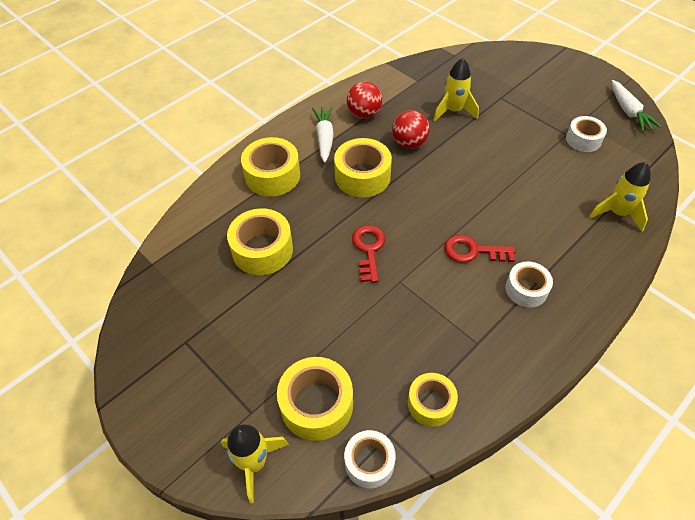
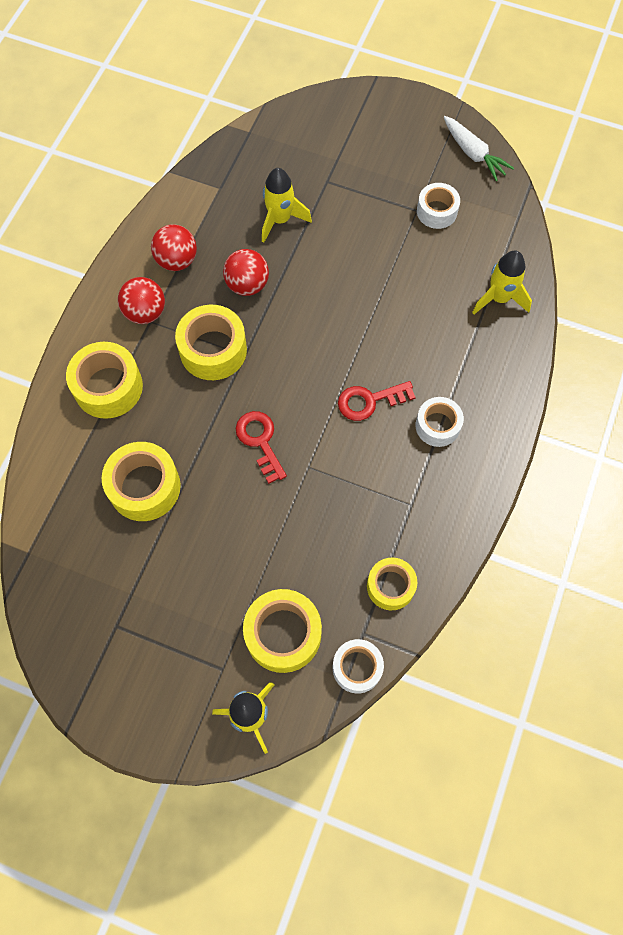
camera: 25 degrees left, 15 degrees up
(324, 138) = (145, 312): white carrot -> red ball

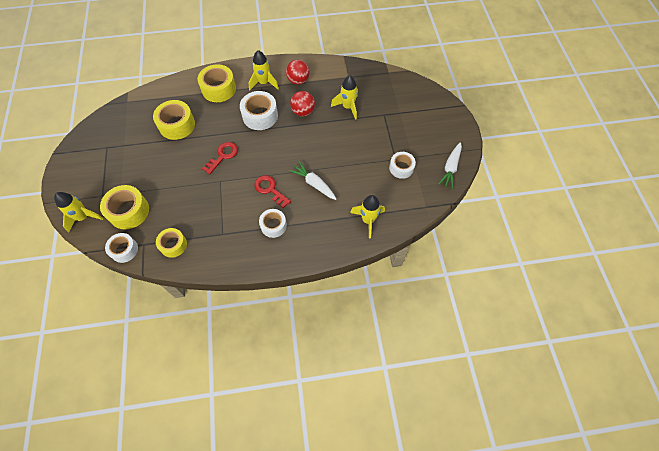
camera: 60 degrees right, 5 degrees down
(145, 312) = (264, 83): red ball -> yellow rocket
(213, 350) = (260, 116): yellow tape -> white tape
(395, 336) = (314, 184): none -> white carrot

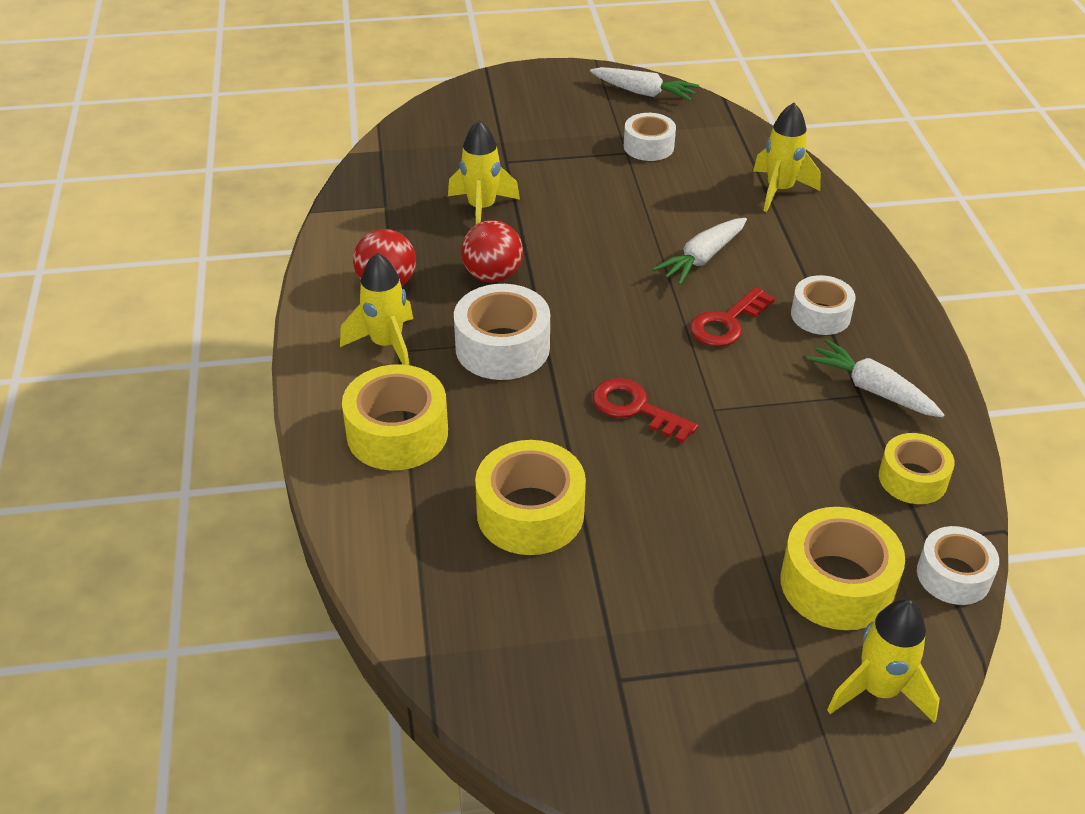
camera: 90 degrees left, 20 degrees down
(225, 239) = (872, 389): none -> white carrot

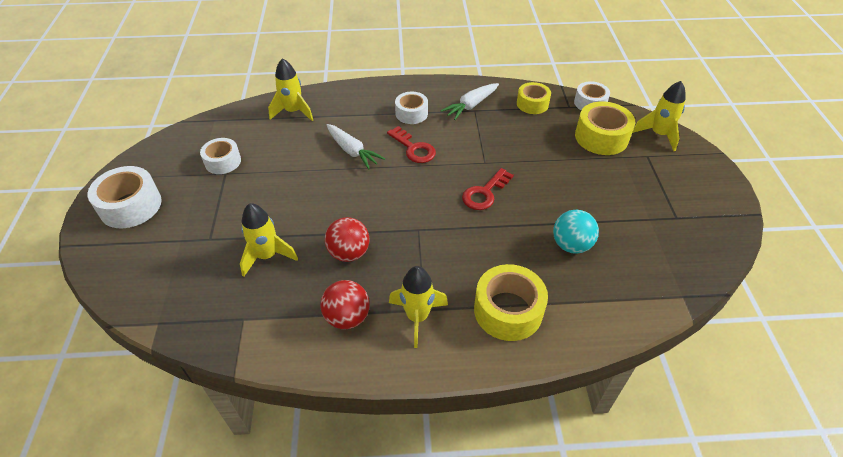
camera: 85 degrees left, 5 degrees up
(502, 347) = (426, 251): white tape -> white tape (130, 206)
(530, 513) = (571, 245): yellow tape -> turquoise ball
(643, 92) = (153, 157): white carrot -> none

